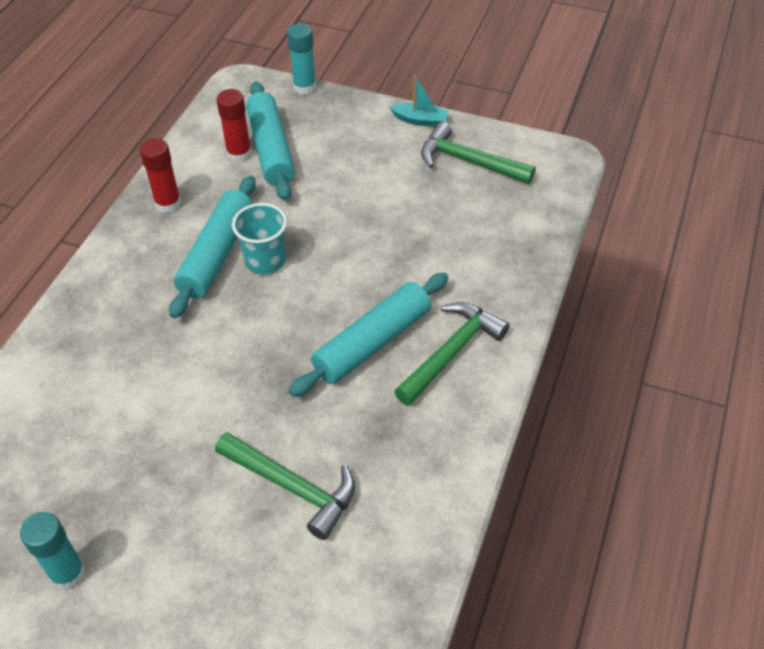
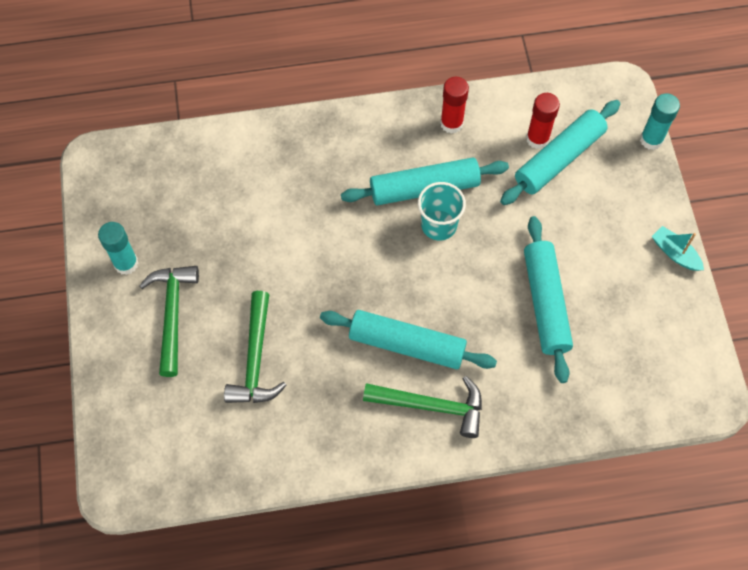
camera: 60 degrees right, 15 degrees up
(404, 221) = (545, 303): none -> turquoise rolling pin
(420, 120) = (675, 253): turquoise boat -> turquoise boat turned 150 degrees clockwise
(469, 161) = (650, 318): green hammer -> green hammer (172, 314)

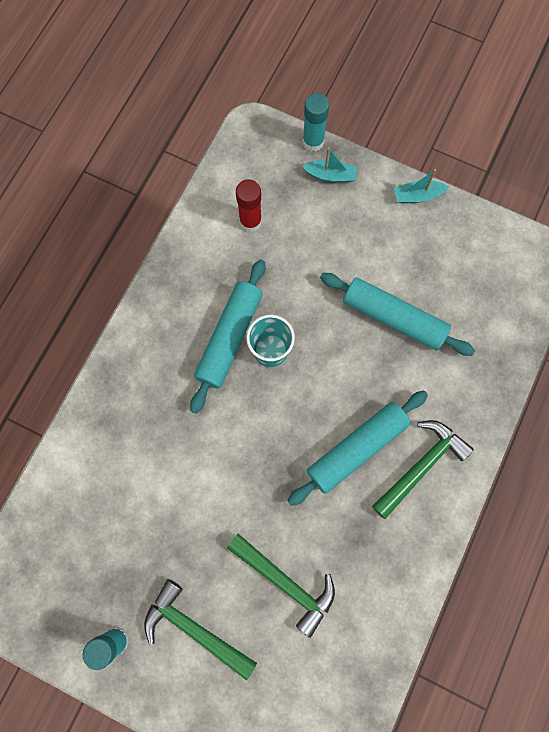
camera: 55 degrees left, 10 degrees up
(451, 123) = (187, 276): red glue stick -> none
(559, 158) = (279, 218): turquoise rolling pin -> none
(632, 173) = (330, 175): none -> turquoise boat

